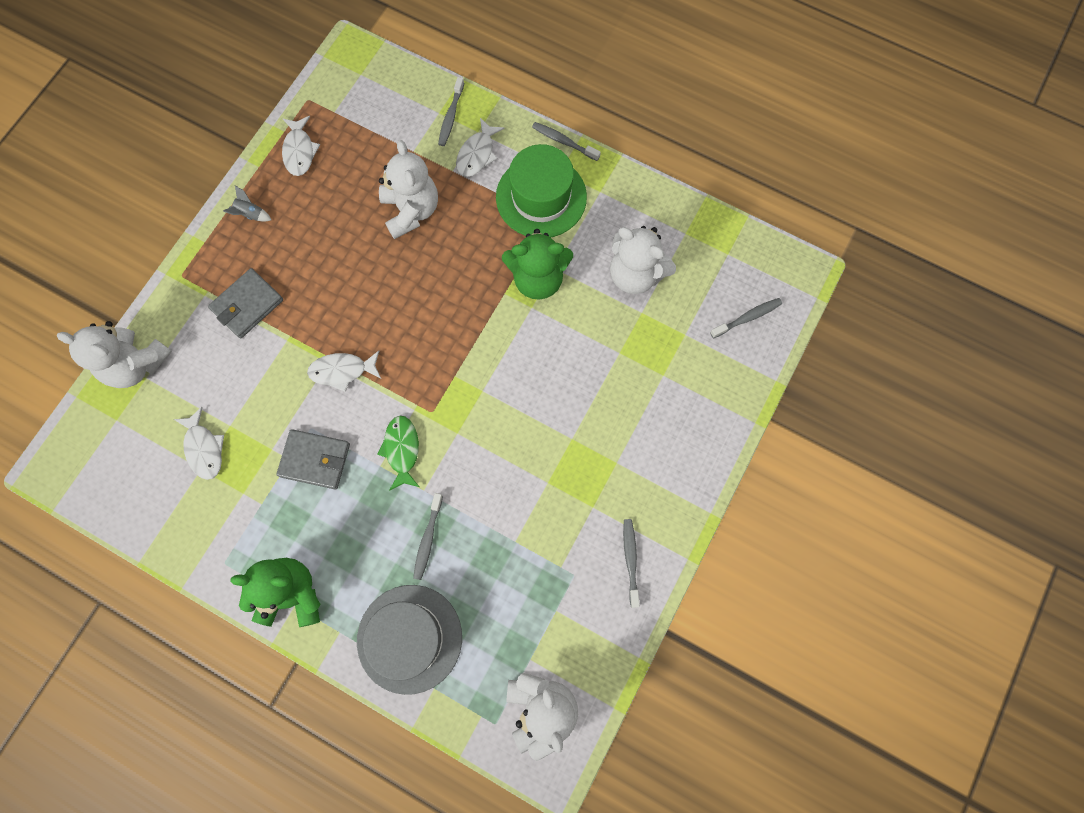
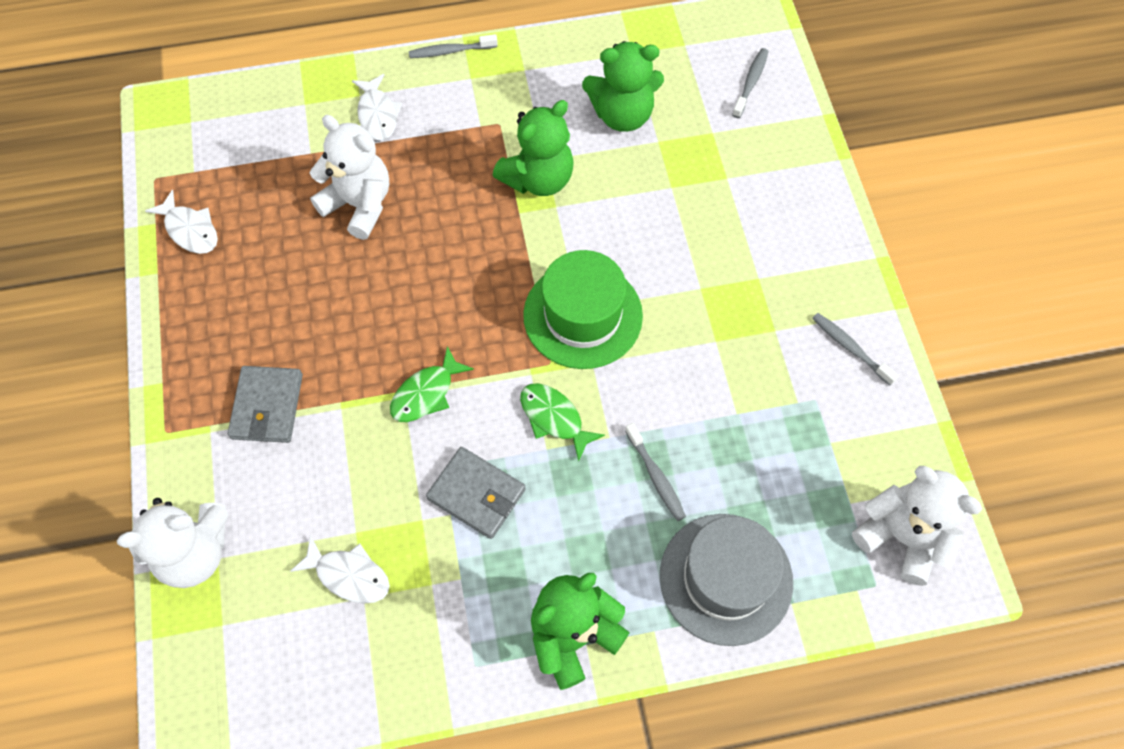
camera: 40 degrees left, 10 degrees down
(250, 214) = (190, 321): grey rocket -> none
(315, 460) = (476, 494): grey wallet -> grey wallet turned 60 degrees clockwise
(342, 371) = (426, 393): white fish -> green fish
(451, 116) = (320, 99): grey toothbrush -> none
(541, 197) = (474, 110): green hat -> green hat (582, 315)
(635, 274) = (622, 114): white teddy bear -> green teddy bear

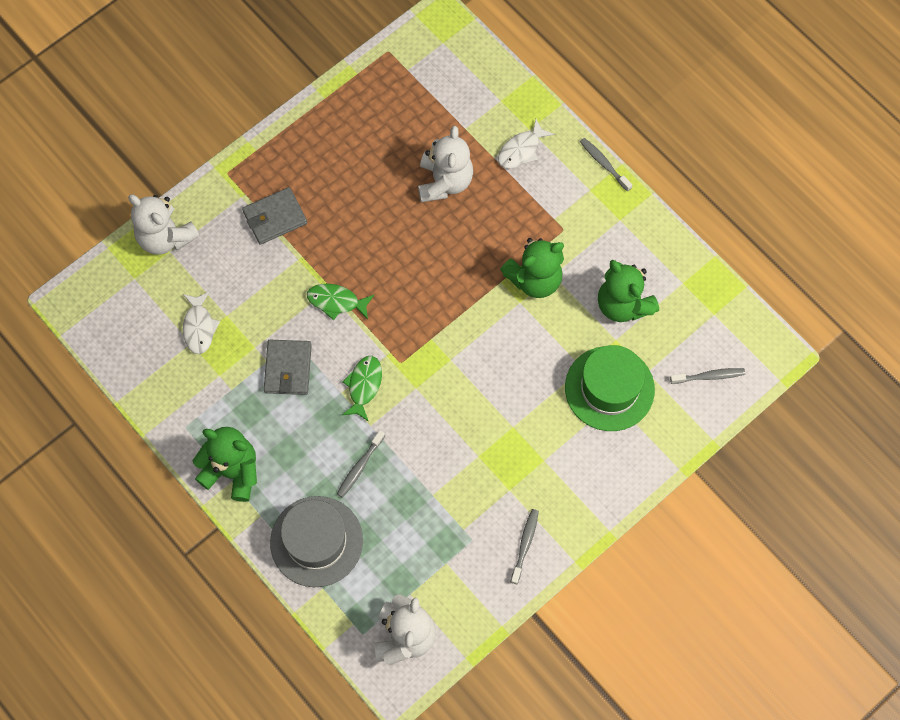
camera: 60 degrees right, 5 degrees up
(190, 230) = (365, 96): white fish -> none
(538, 179) = (534, 279): green teddy bear -> green teddy bear turned 45 degrees counterclockwise
(582, 315) = (447, 363): green hat -> green hat (609, 388)

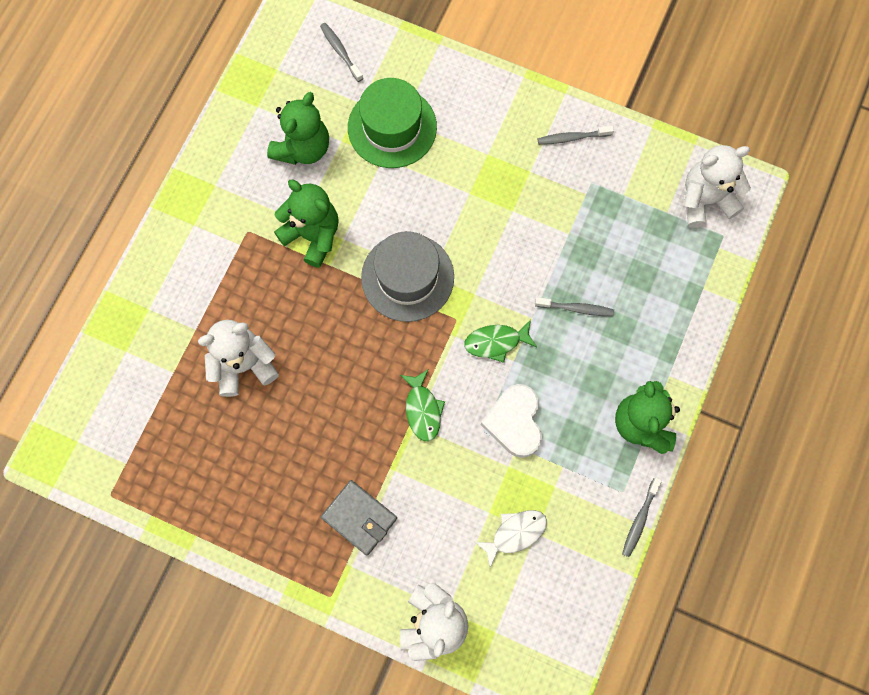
camera: 115 degrees left, 5 degrees up
(288, 368) = (514, 422): grey wallet -> white heart
(316, 541) = (665, 314): grey hat -> grey hat (407, 277)
(521, 150) = (176, 306): white fish -> none
(604, 164) = (159, 223): grey toothbrush -> grey toothbrush (639, 519)

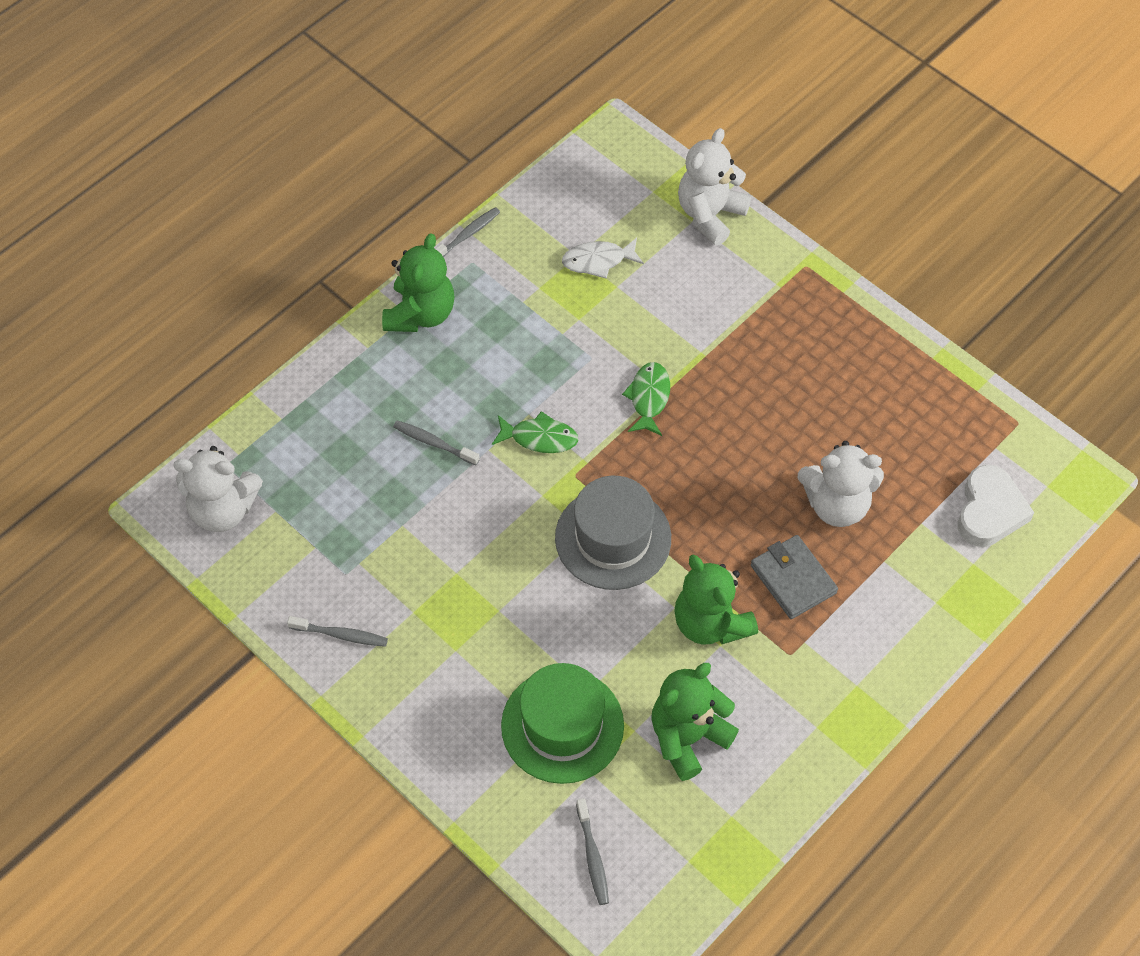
camera: 160 degrees left, 15 degrees down
(359, 518) = (753, 321): grey wallet -> grey wallet (793, 579)
(514, 422) = (554, 356): white heart -> white heart (989, 511)

